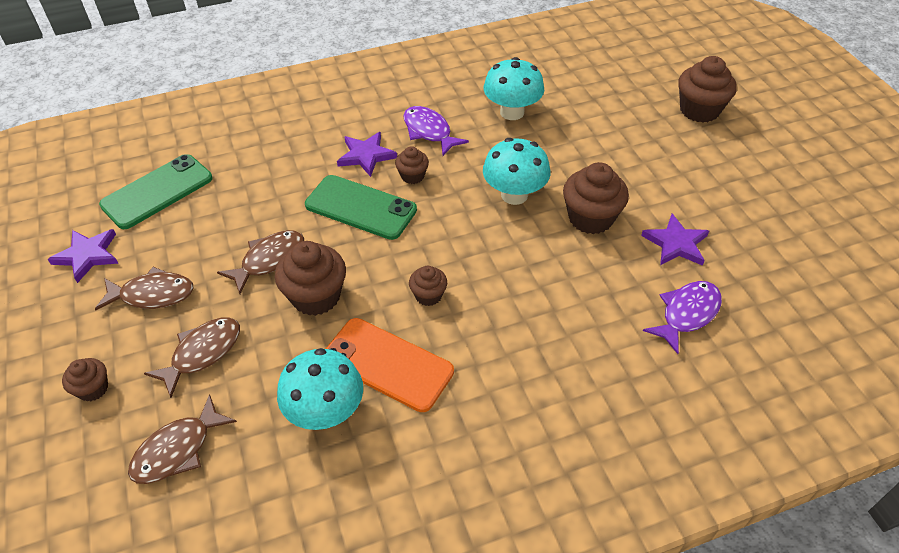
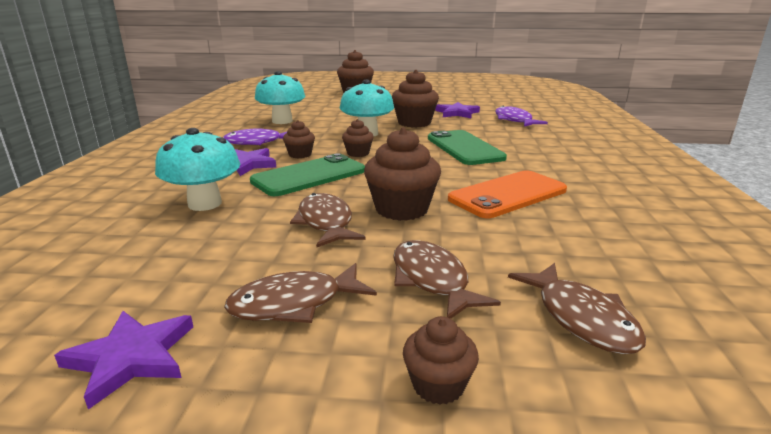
camera: 65 degrees left, 25 degrees down
(152, 294) = (294, 304): brown fish -> brown fish turned 135 degrees counterclockwise
(157, 192) = (97, 274): green phone -> green phone (464, 148)
(326, 412) = (552, 226): turquoise mushroom -> turquoise mushroom (205, 204)
(428, 295) = (442, 171): brown cupcake -> brown cupcake (358, 153)

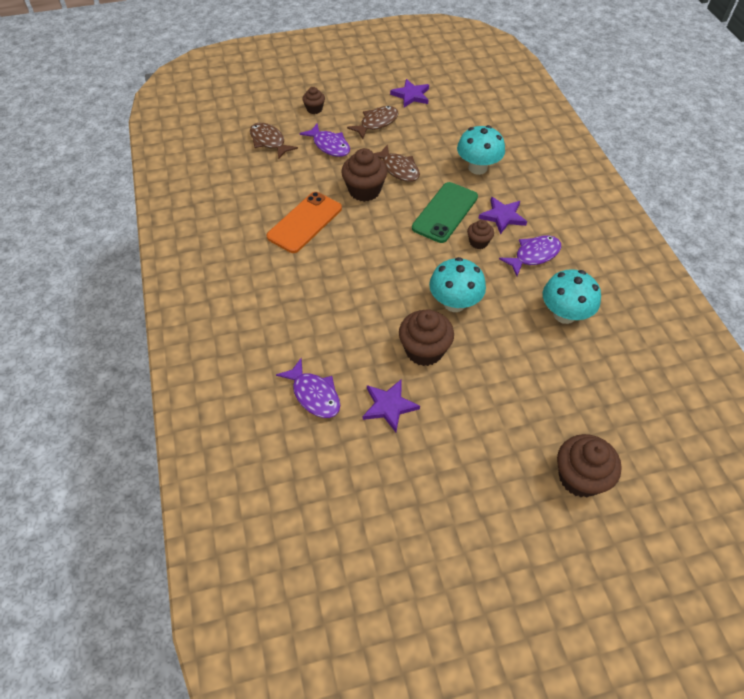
camera: 160 degrees right, 30 degrees up
(358, 153) = (435, 257): brown cupcake -> none
(432, 280) = (329, 145): brown fish -> purple fish
(464, 148) = (351, 293): green phone -> none

